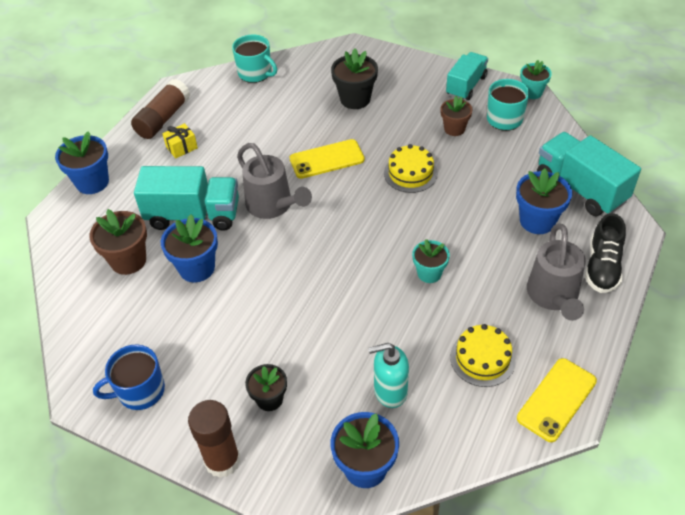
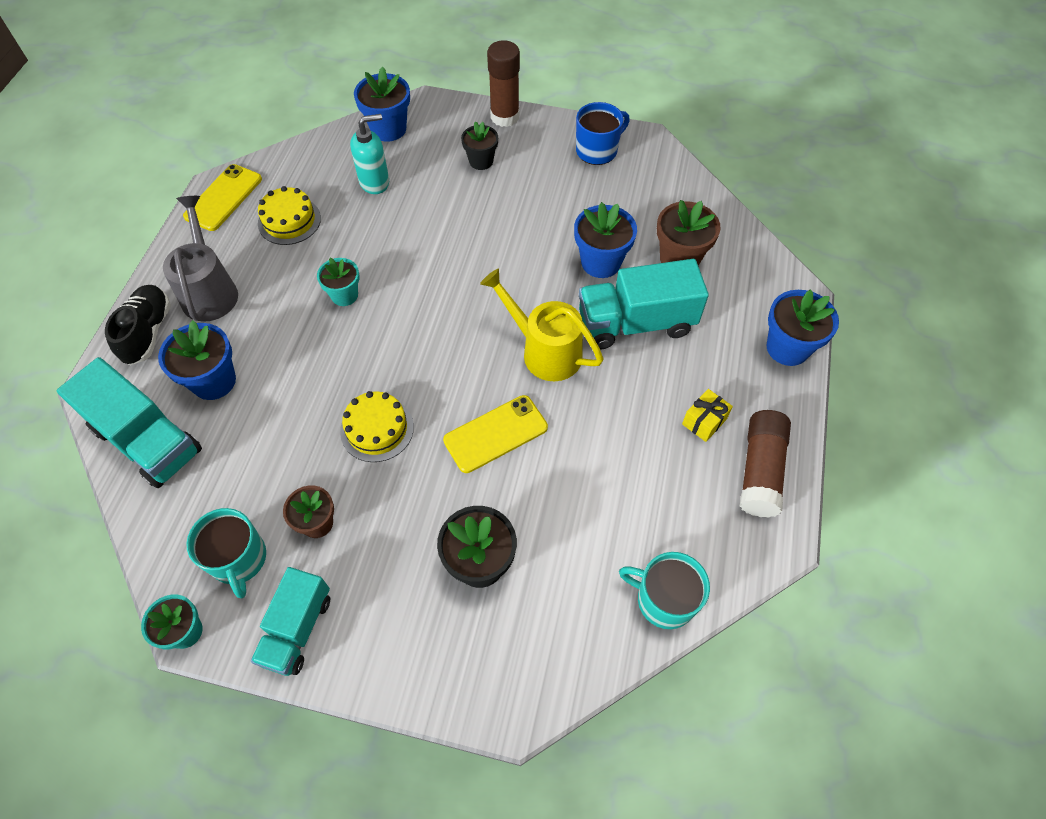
camera: 165 degrees right, 10 degrees up
(273, 206) = (544, 350): grey watering can -> yellow watering can

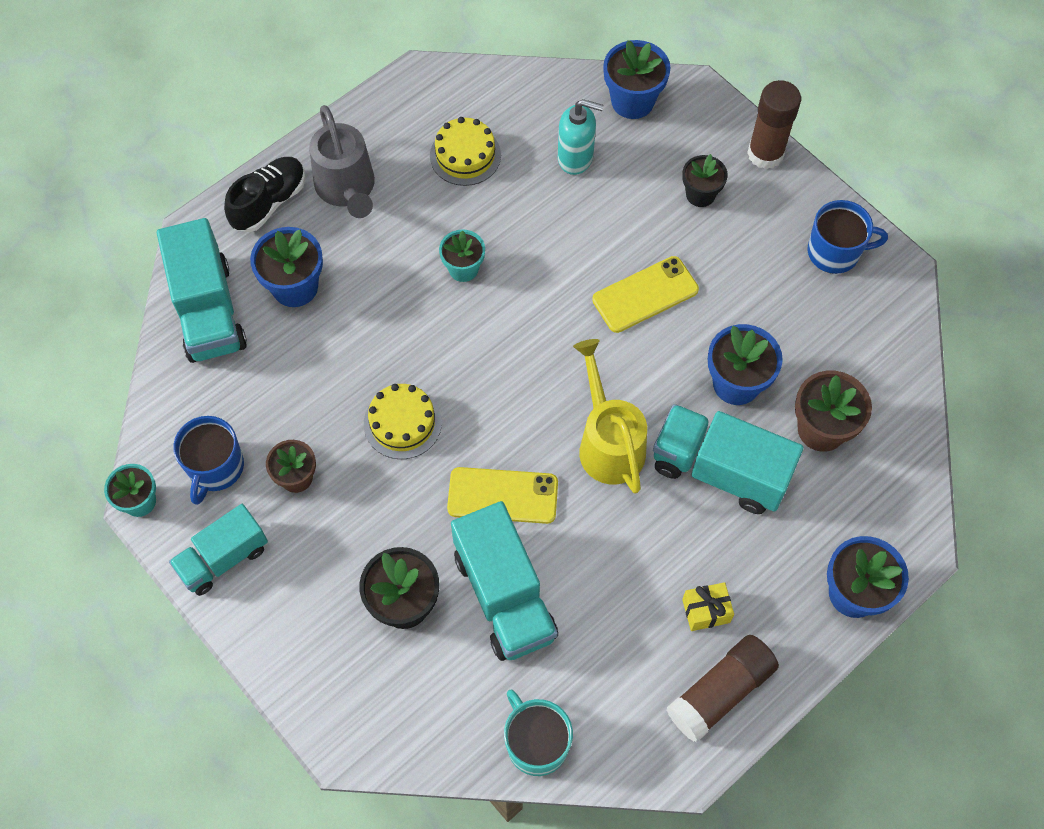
camera: 35 degrees right, 5 degrees up
(210, 290) = (347, 189): grey watering can -> grey watering can turned 135 degrees clockwise
(223, 198) = (421, 93): yellow phone -> yellow phone (645, 295)
(239, 559) = (215, 468): turquoise mug -> blue mug
(553, 505) = (504, 595): none -> turquoise truck

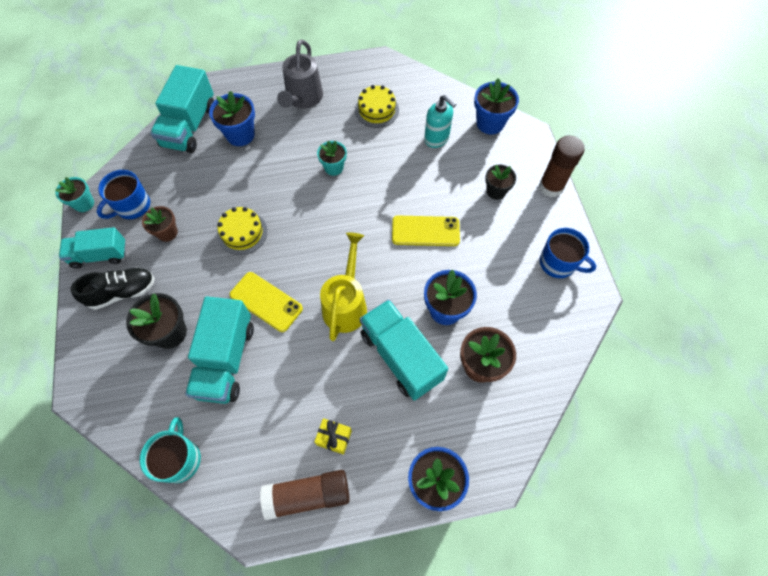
camera: 30 degrees right, 0 degrees up
(269, 202) = (259, 87): black shoe -> black shoe (122, 292)

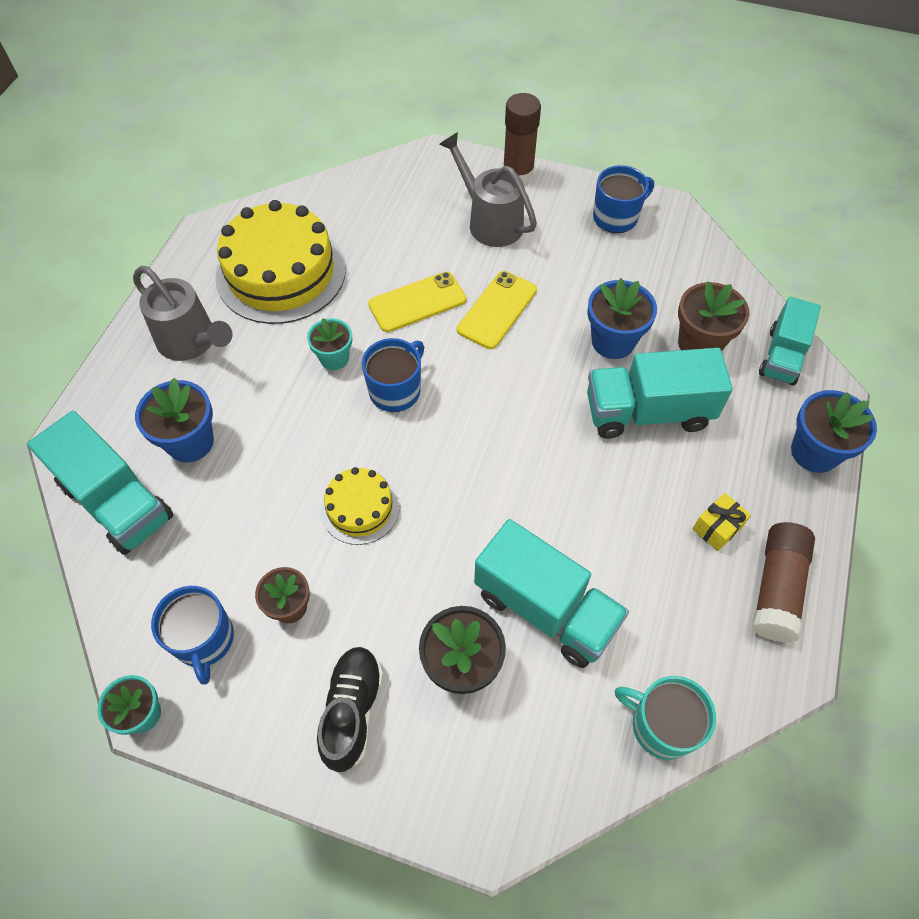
camera: 60 degrees left, 5 degrees down
(100, 255) = (261, 722): turquoise truck -> turquoise truck (782, 356)
(266, 302) = (487, 524): yellow phone -> yellow phone (417, 302)
(330, 209) = (396, 390): none -> blue mug
(346, 303) = (545, 435): yellow watering can -> none
(377, 110) = (281, 273): yellow cake -> yellow cake, size x1.94
(437, 138) = (374, 236): turquoise soap dispenser -> none
(490, 123) = (392, 179): blue flower pot -> none
(496, 191) = (489, 221): black flower pot -> grey watering can

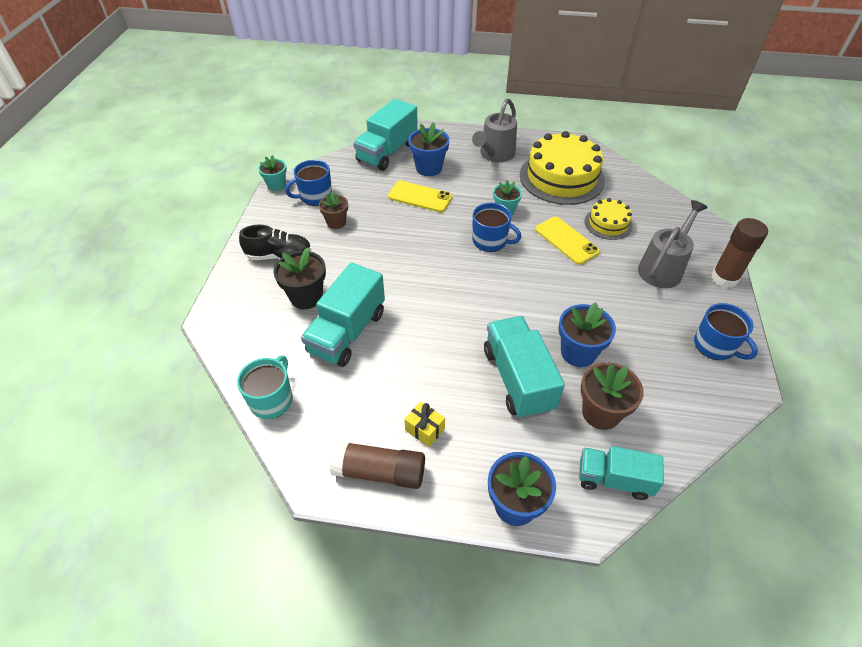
camera: 80 degrees right, 10 degrees down
(360, 508) = (402, 239): yellow cake -> yellow cake (608, 223)
(497, 310) = (578, 282): yellow phone -> yellow phone (420, 197)

